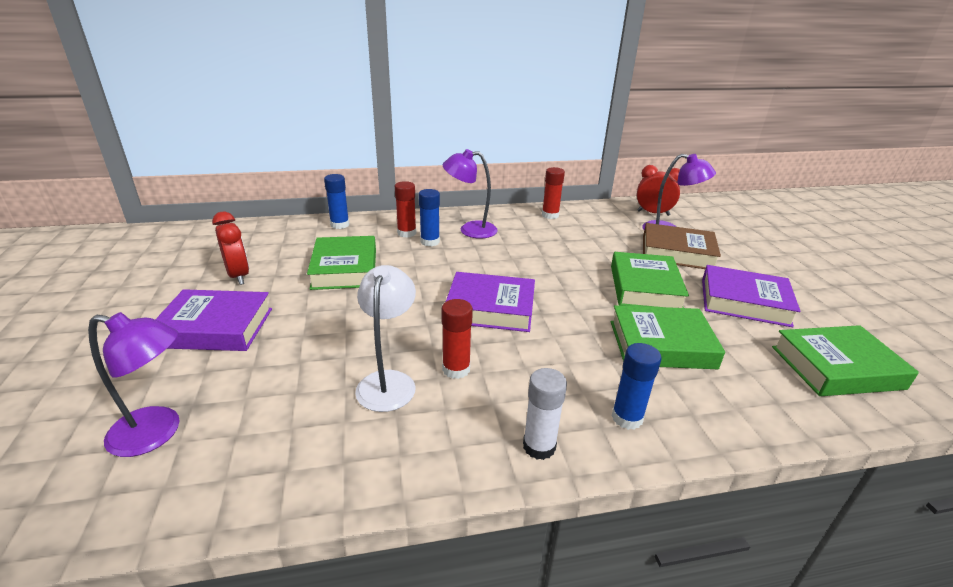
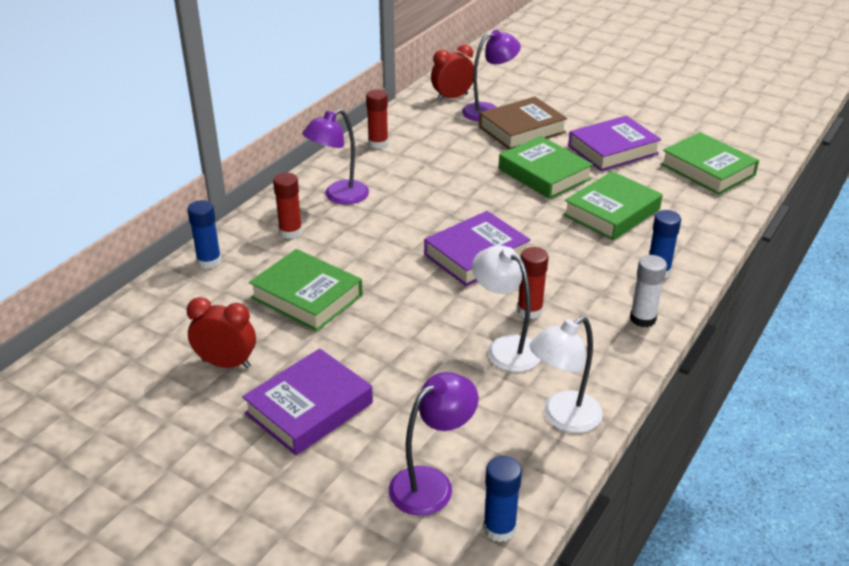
camera: 45 degrees left, 5 degrees up
(320, 470) = (563, 418): none -> white lamp
(430, 242) = (327, 228): blue glue stick -> blue glue stick (499, 528)
(836, 367) = (707, 169): green book -> green book turned 75 degrees counterclockwise

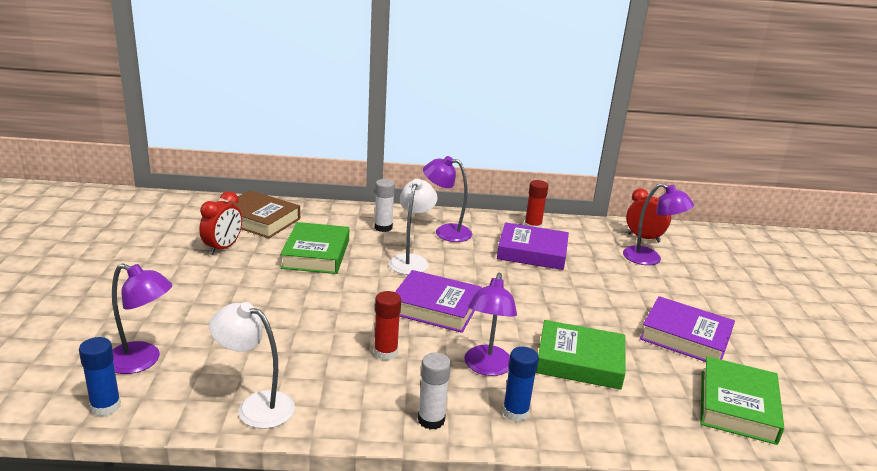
camera: 55 degrees right, 10 degrees down
(209, 261) = (323, 211): blue glue stick -> none
(226, 363) = (223, 248): red clock -> red clock turned 45 degrees clockwise
(290, 232) = (383, 227): red glue stick -> white glue stick
(309, 408) = (196, 289): purple book -> purple book (532, 252)
(505, 347) = (326, 353): white lamp -> white lamp (411, 260)
(522, 129) = (645, 281): brown book -> brown book (259, 220)
(544, 174) = (592, 310): green book -> none
(589, 262) = (486, 367): none -> purple lamp

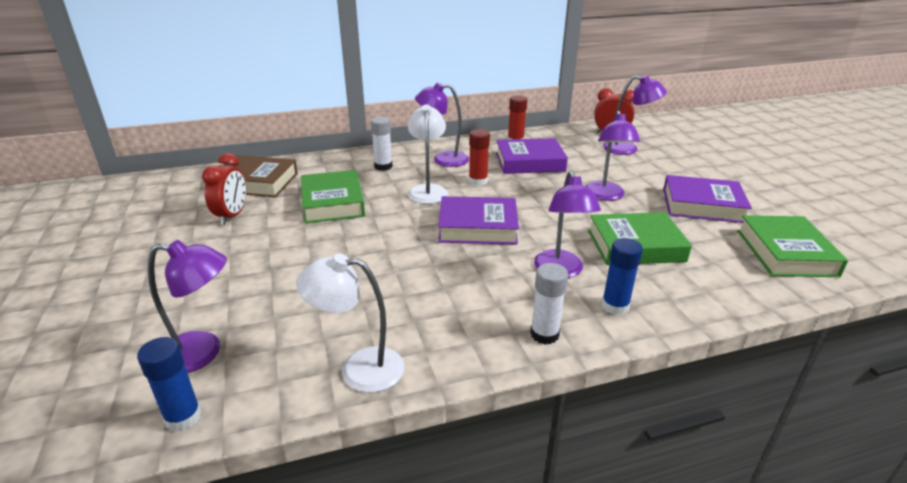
camera: 15 degrees left, 5 degrees up
(385, 352) = (458, 280): red glue stick -> red glue stick (478, 181)
(586, 304) = (605, 196): none -> purple lamp

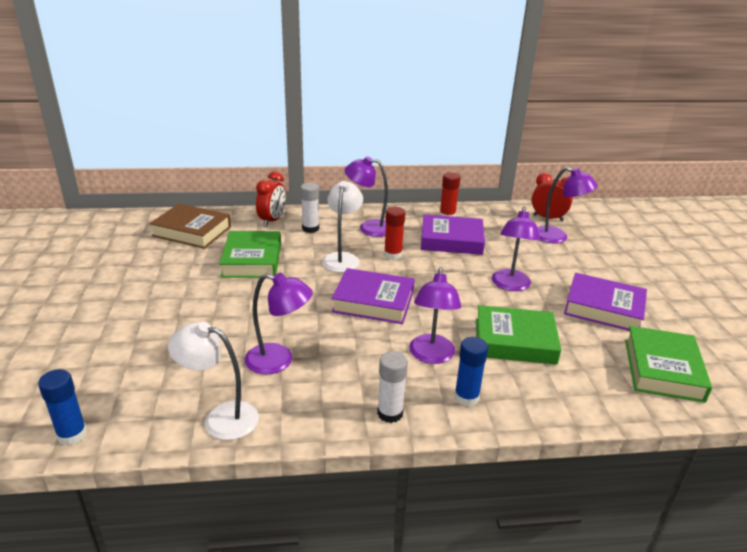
camera: 10 degrees right, 0 degrees up
(202, 353) = (101, 384): purple lamp -> purple lamp (279, 361)
(232, 216) = (162, 262): red clock -> red clock (272, 220)

